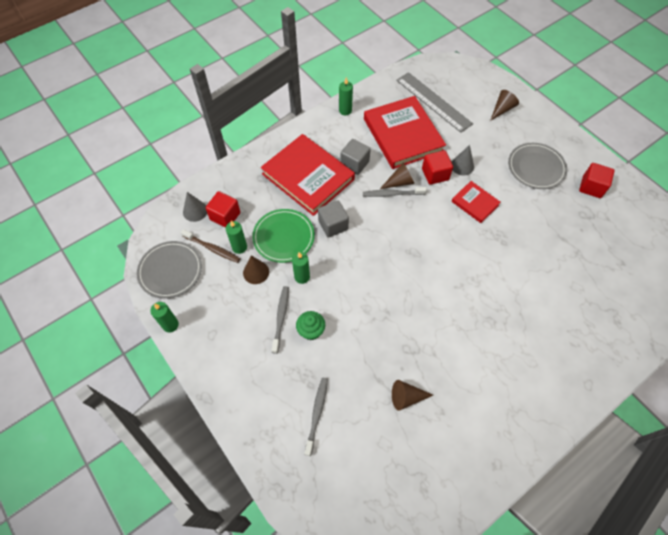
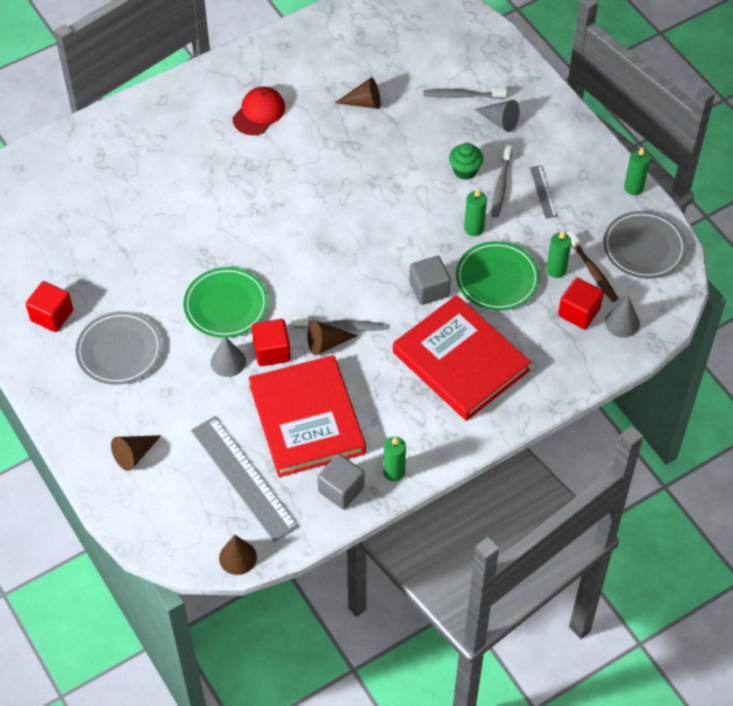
camera: 175 degrees left, 5 degrees down
(212, 248) = (592, 271): brown toothbrush -> brown toothbrush turned 150 degrees counterclockwise
(246, 315) = (543, 192): none -> grey ruler
(256, 272) = (533, 238): brown cone -> brown cone (238, 557)
(281, 386) = (500, 121): none -> grey cone
(317, 414) = (462, 95): grey toothbrush -> grey toothbrush turned 75 degrees clockwise
(354, 164) = (389, 377): grey cube -> grey cube (341, 489)
(475, 203) = (226, 305): red book -> green plate
(498, 377) = (259, 113): none -> red cap

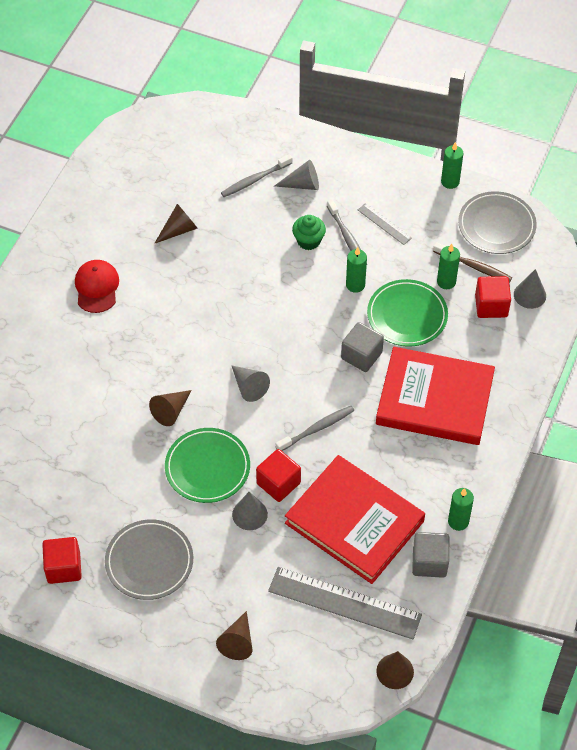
camera: 35 degrees left, 0 degrees up
(313, 260) = (249, 387): none -> grey cone
(326, 343) = (317, 449): brown cone -> brown cone (171, 411)

